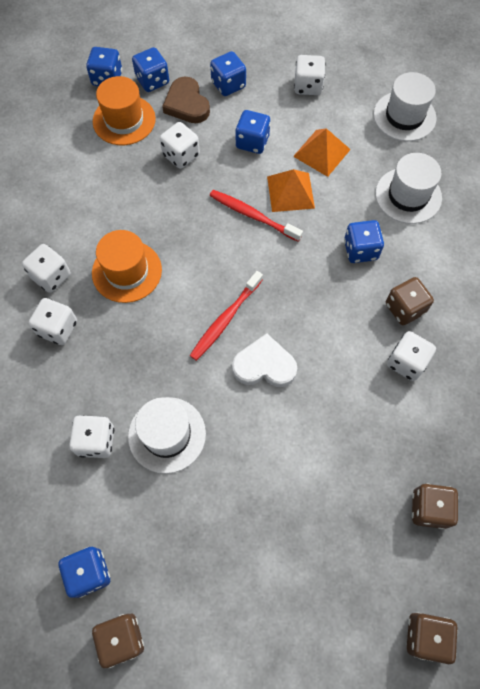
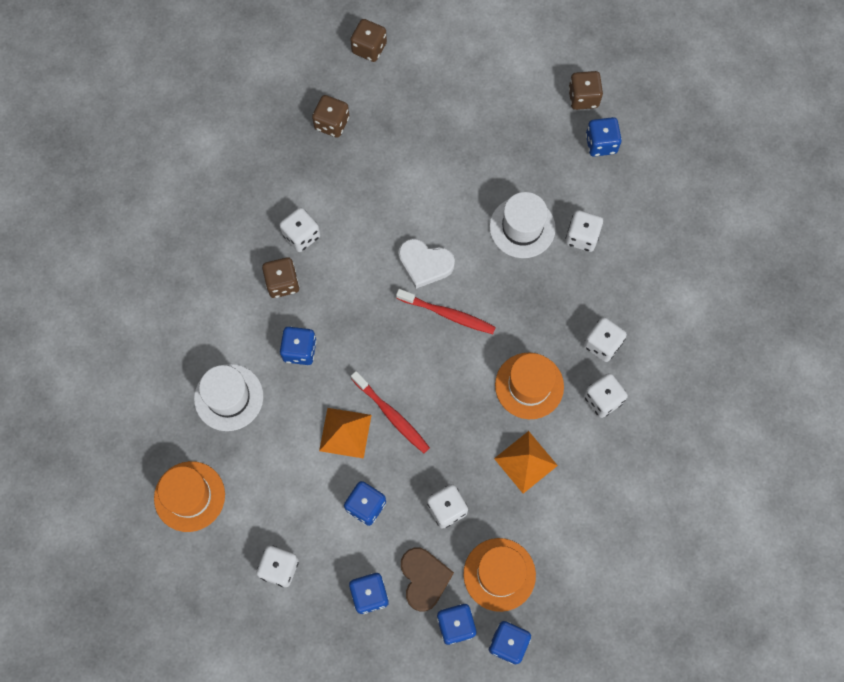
camera: 165 degrees left, 5 degrees up
(225, 319) = (447, 314): red toothbrush -> red toothbrush turned 60 degrees clockwise
(322, 153) = (296, 472): orange pyramid -> orange pyramid (525, 461)
(404, 116) = (189, 496): white hat -> orange hat

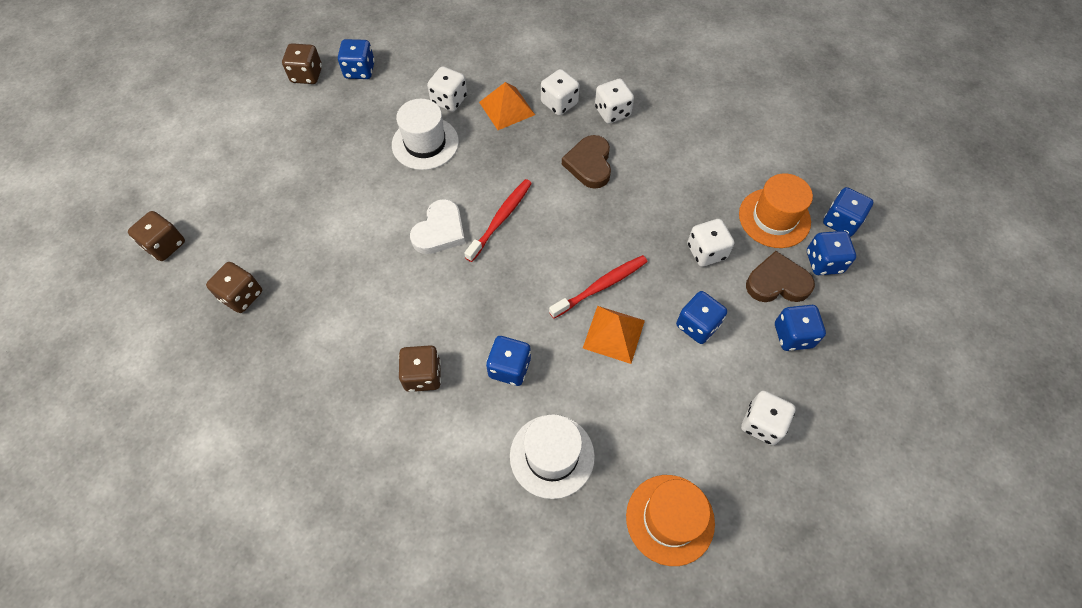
camera: 80 degrees left, 10 degrees down
(301, 236) = (370, 347): white dice -> none
(525, 461) = (665, 179): orange pyramid -> orange pyramid (506, 108)
(529, 385) = (589, 164): orange hat -> brown heart

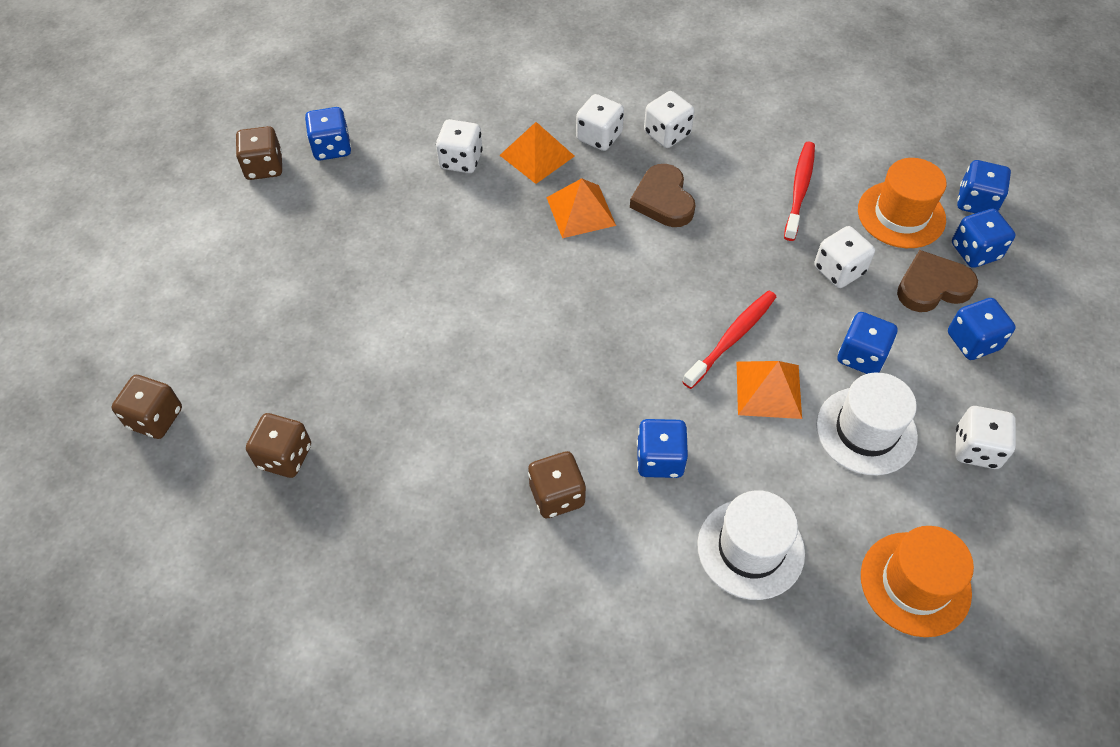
camera: 15 degrees left, 5 degrees down
(425, 143) = (451, 218): white hat -> white hat (866, 431)
(440, 231) = (510, 318): white heart -> none
(500, 219) = (580, 288): red toothbrush -> red toothbrush (799, 190)
(523, 159) = (581, 211): none -> orange pyramid

